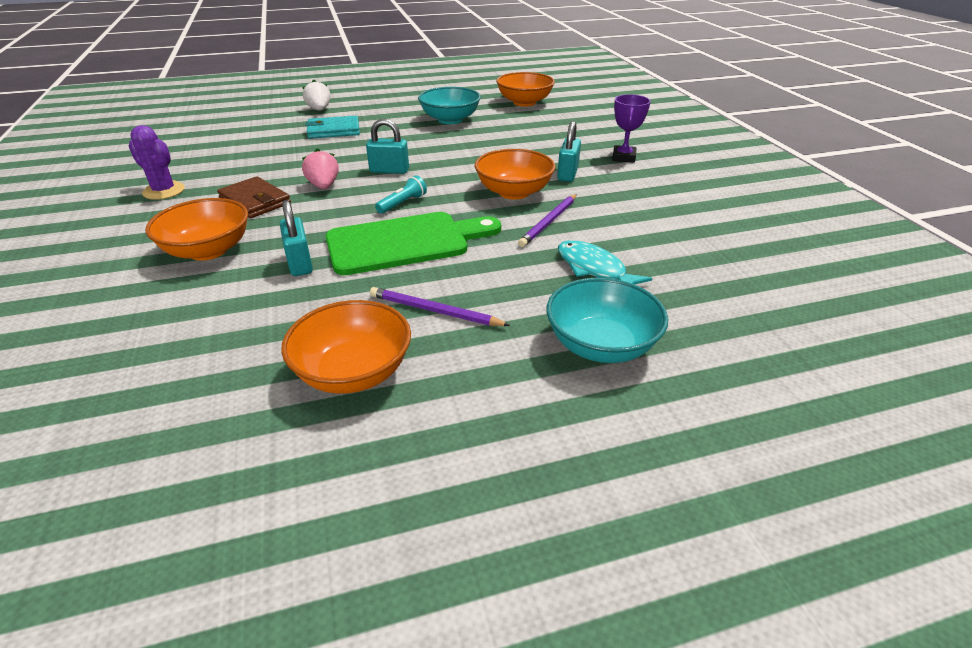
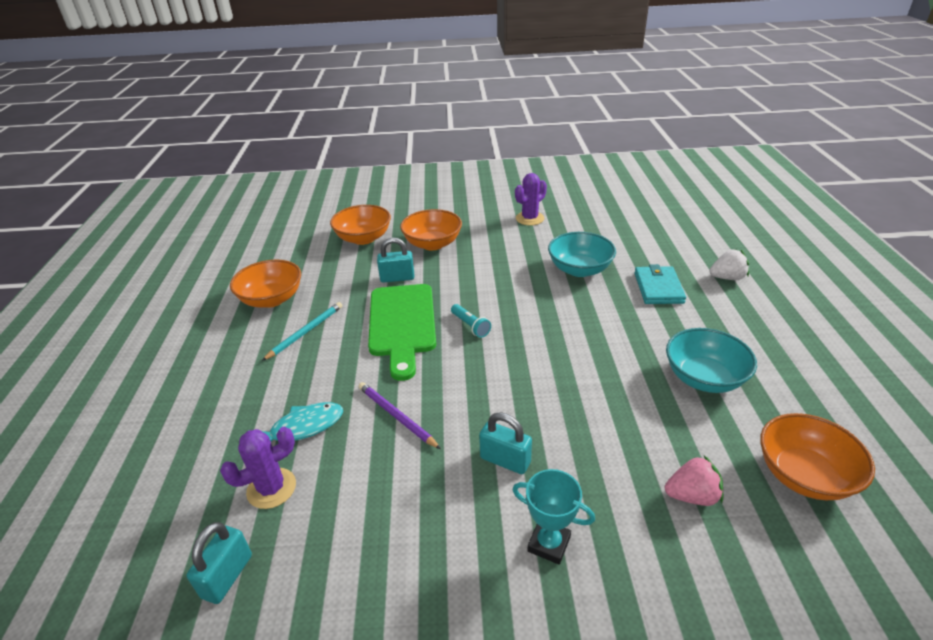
camera: 105 degrees right, 0 degrees up
(255, 201) = (500, 255): brown wallet -> none
(324, 186) = (519, 285): pink strawberry -> pink strawberry (692, 495)
(389, 171) = (545, 321): turquoise padlock -> turquoise padlock (227, 576)
(434, 311) = (305, 332): purple pencil -> turquoise pencil
(514, 192) = (470, 402): orange bowl -> orange bowl (363, 238)
(601, 345) = (213, 405): turquoise bowl -> turquoise bowl (579, 269)
(623, 157) = (549, 544): purple trophy -> turquoise trophy
(672, 266) = (271, 488): none -> purple cactus

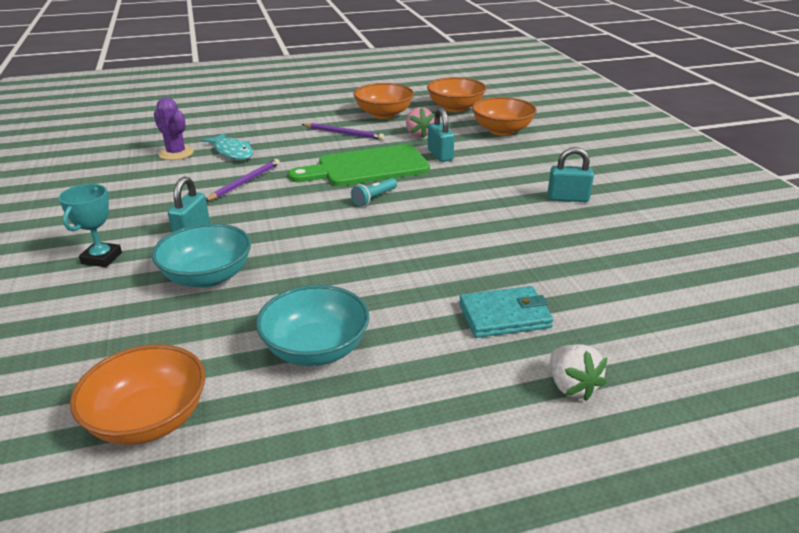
camera: 75 degrees right, 5 degrees down
(227, 576) = (110, 155): turquoise padlock -> turquoise padlock (567, 198)
(305, 332) = (344, 133): turquoise pencil -> purple pencil
(432, 244) = (515, 162): orange bowl -> orange bowl (455, 108)
(530, 218) = (620, 211): purple cactus -> none
(579, 269) = (516, 253): turquoise bowl -> turquoise bowl (207, 277)
(692, 495) = (135, 333): pink strawberry -> pink strawberry (418, 134)

